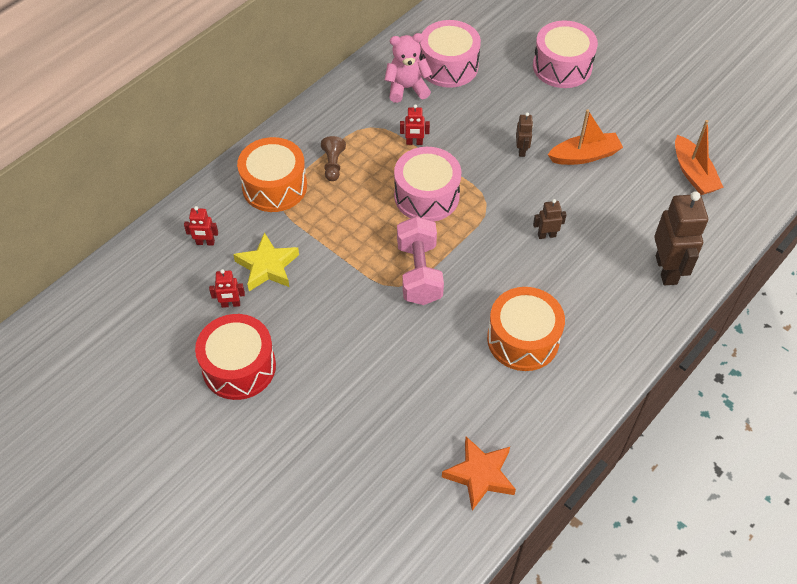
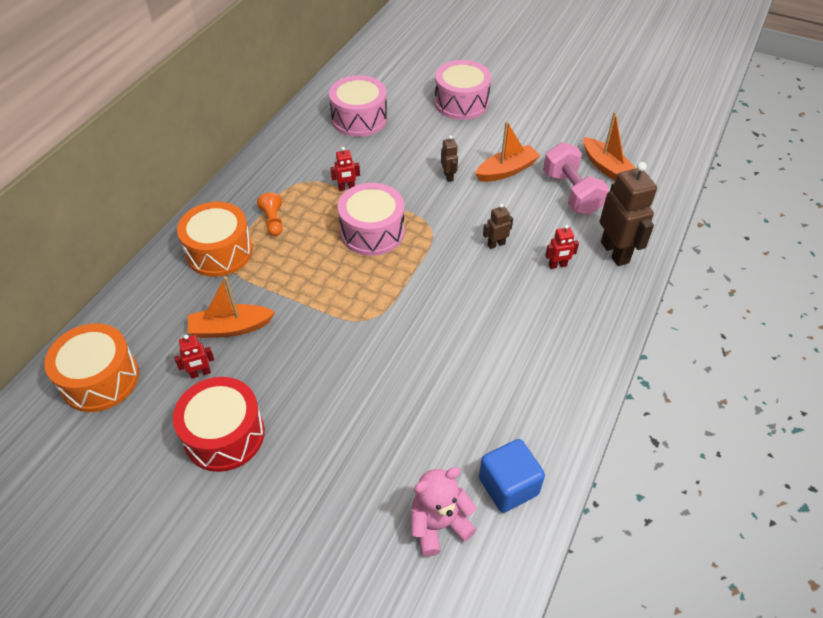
camera: 15 degrees left, 5 degrees down
(205, 243) = (159, 318): red robot -> red robot (557, 265)
(267, 266) = (230, 328): yellow star -> orange boat
(333, 165) = (273, 221): brown pawn -> orange pawn
(407, 88) = (326, 143): pink teddy bear -> pink teddy bear (438, 525)
(419, 273) = (386, 302): pink dumbbell -> pink dumbbell (571, 193)
(480, 475) = (508, 486): orange star -> blue cube
(523, 339) = (506, 342): orange drum -> orange drum (100, 379)

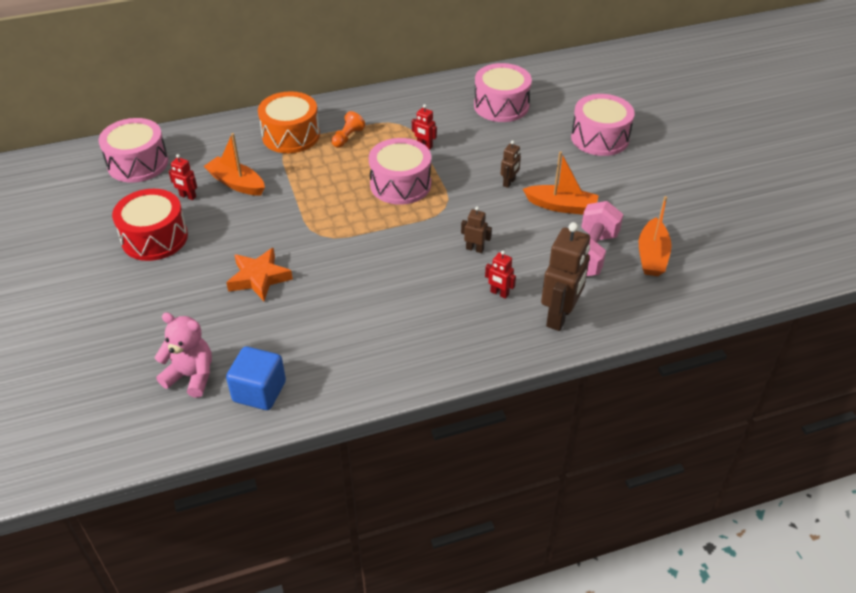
camera: 45 degrees right, 5 degrees down
(100, 379) = (138, 163): orange drum -> pink drum
(371, 394) = (259, 278): none -> orange star

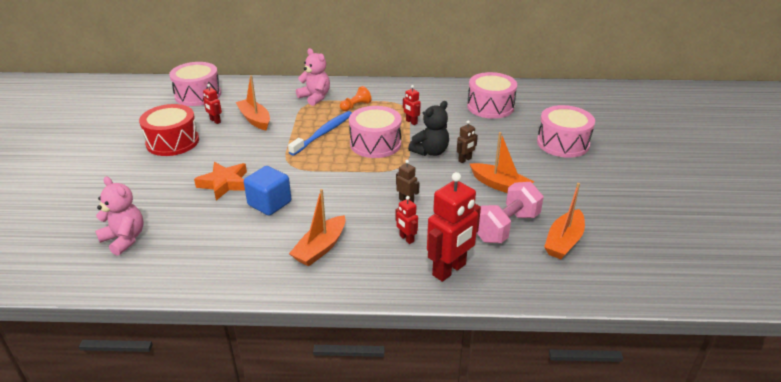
camera: 20 degrees right, 10 degrees down
(259, 391) = (164, 263): blue cube -> blue cube (269, 203)
(291, 135) = (315, 97): orange drum -> pink teddy bear
(332, 184) = (323, 133): none -> blue toothbrush
(417, 327) = (320, 248): none -> orange boat
(467, 181) = (430, 152): none -> black teddy bear
(560, 316) = (449, 270): brown robot -> red robot

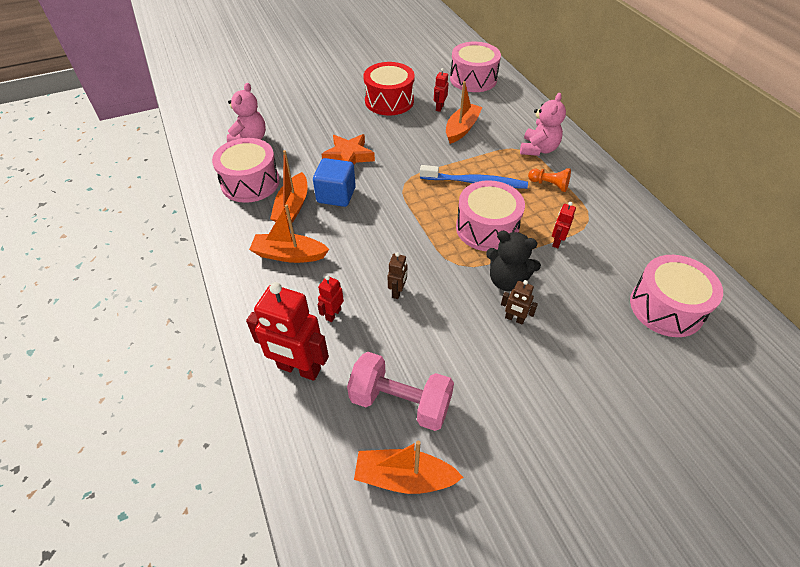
camera: 65 degrees right, 15 degrees up
(500, 185) = (483, 372): orange boat -> orange boat (292, 207)
(563, 143) = (643, 423): pink drum -> pink drum (250, 182)

